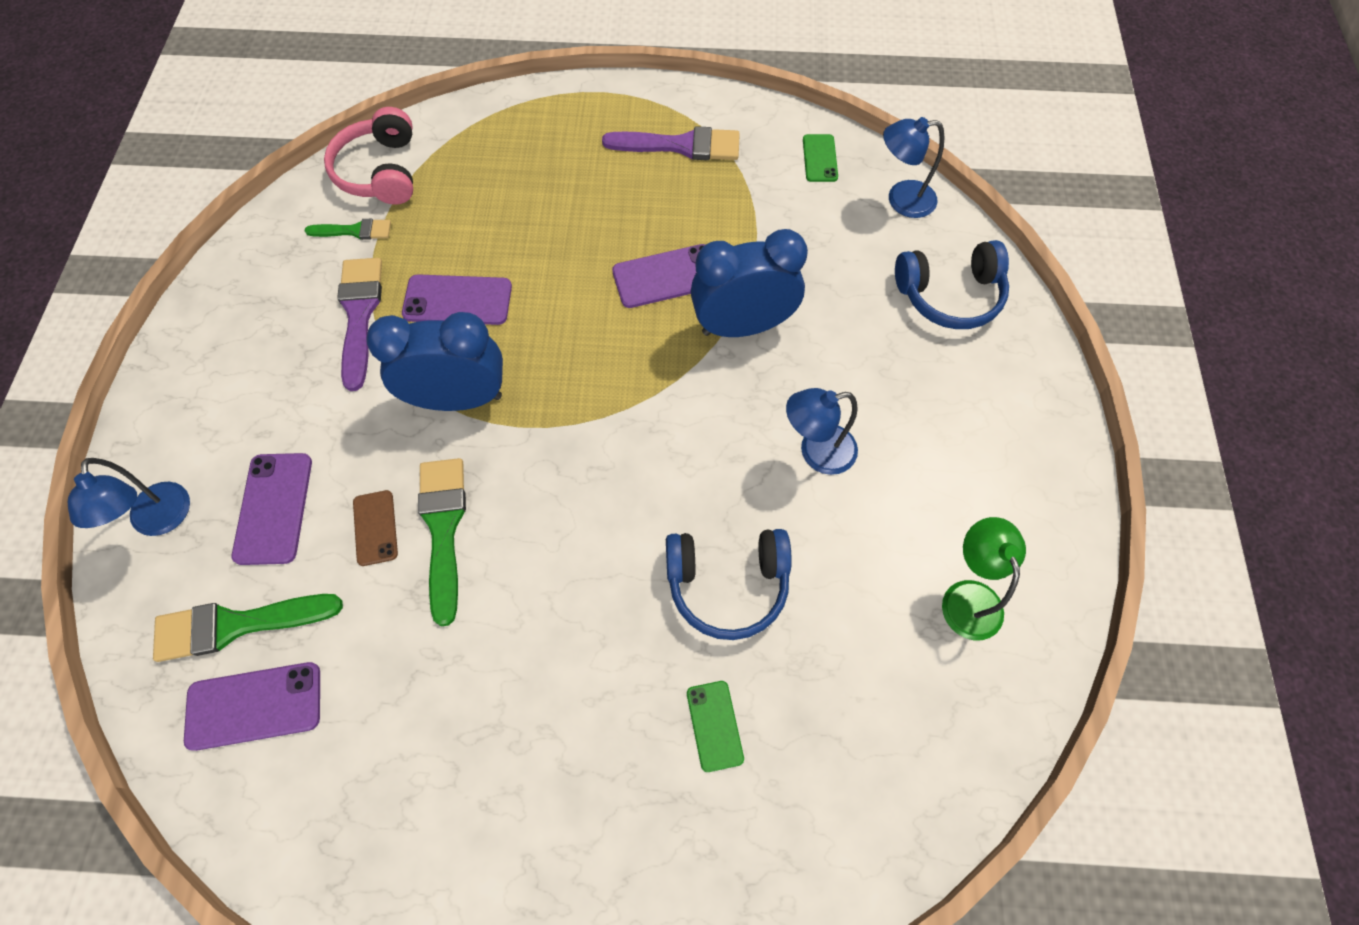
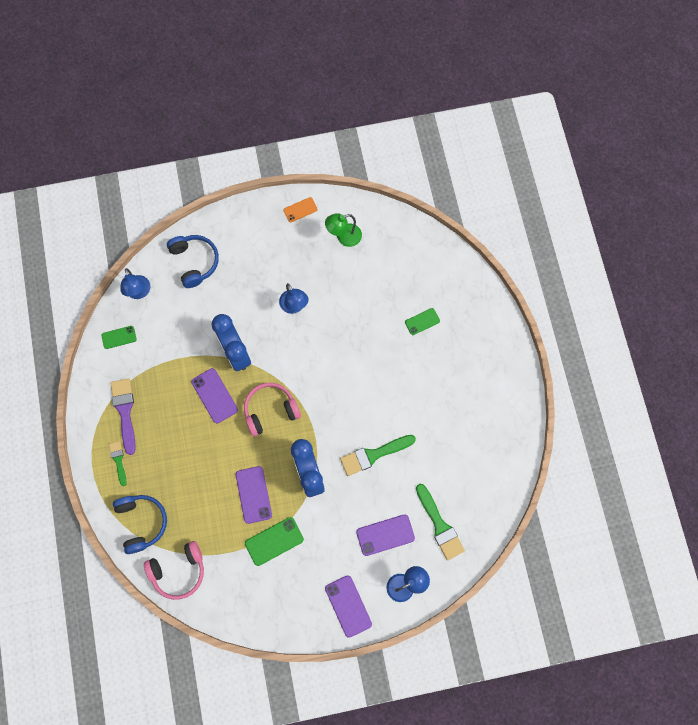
camera: 105 degrees left, 10 degrees up
(254, 705) = (468, 502): purple phone -> purple phone (348, 606)
(354, 231) = (222, 567): green brush -> green brush (118, 460)
(359, 314) = (274, 541): purple brush -> green phone
(375, 528) = (381, 485): brown phone -> none
(606, 360) = (270, 410): none -> pink headphones
(727, 584) = (365, 330): blue headphones -> blue headphones (141, 522)
(1050, 517) = (300, 210): none -> orange phone

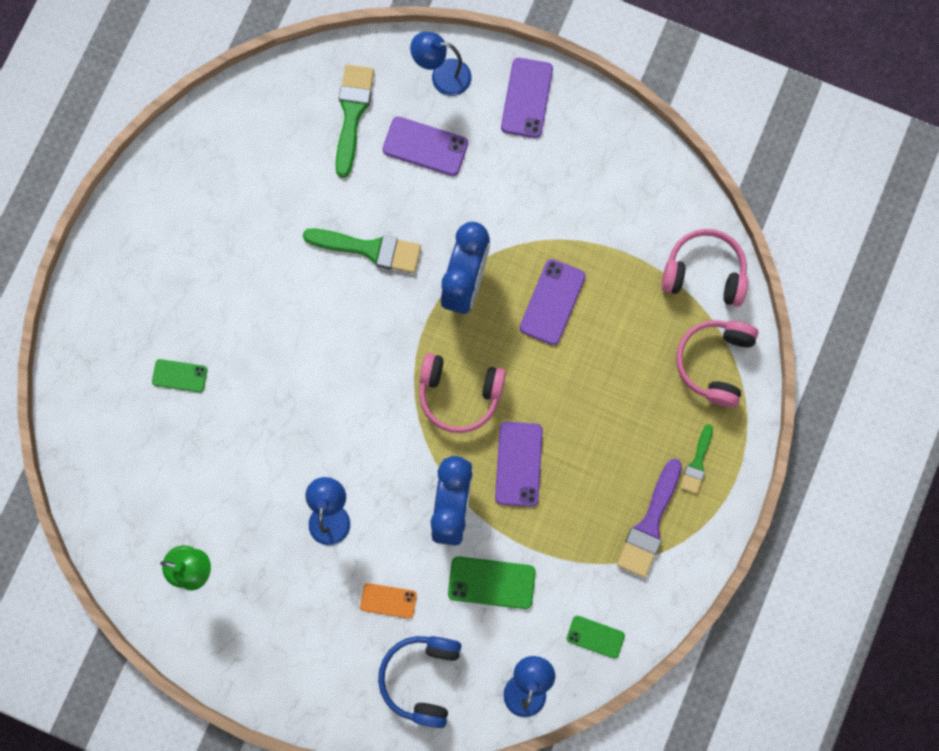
camera: 145 degrees left, 5 degrees up
(141, 522) = (714, 362): blue headphones -> pink headphones
(274, 541) = (564, 229): green phone -> green phone (491, 582)
(300, 210) = (222, 653): orange phone -> orange phone (388, 600)

